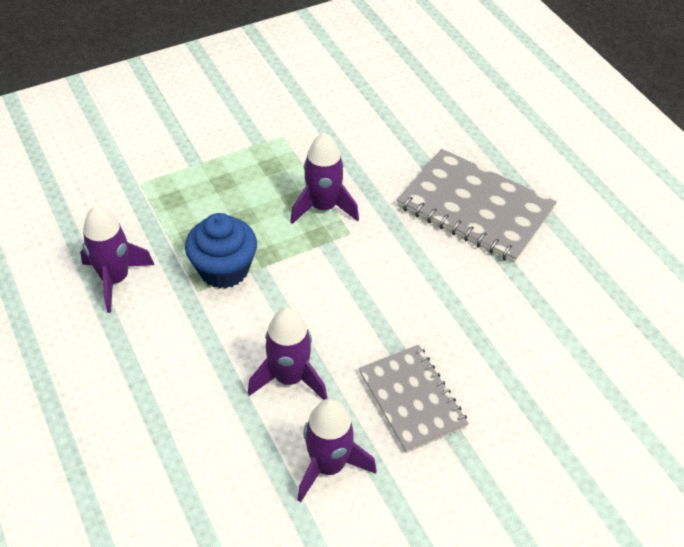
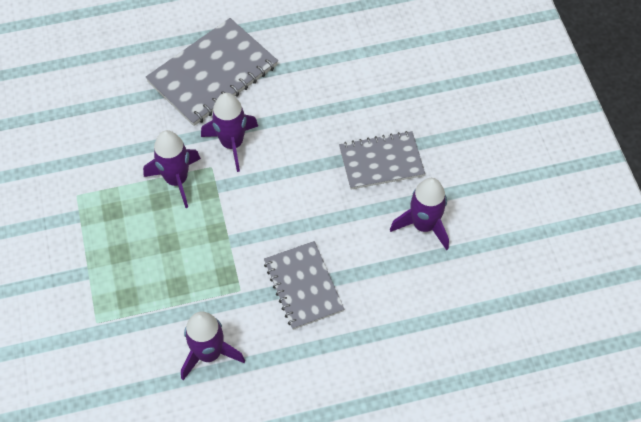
camera: 75 degrees left, 10 degrees up
(213, 349) = (303, 286): none -> grey notebook
(224, 269) = (223, 266): blue cupcake -> none
(289, 378) = (344, 237): purple rocket -> purple rocket (232, 144)

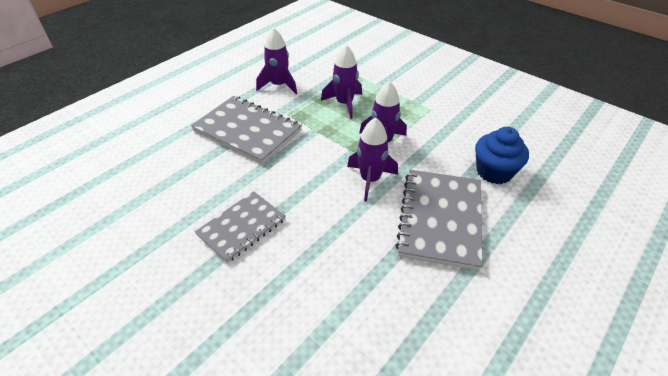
camera: 145 degrees right, 15 degrees down
(115, 86) = (494, 172): none -> blue cupcake
(303, 286) = (247, 131): grey notebook -> grey notebook, size x1.52
(423, 225) = (178, 200): purple rocket -> purple rocket (344, 104)

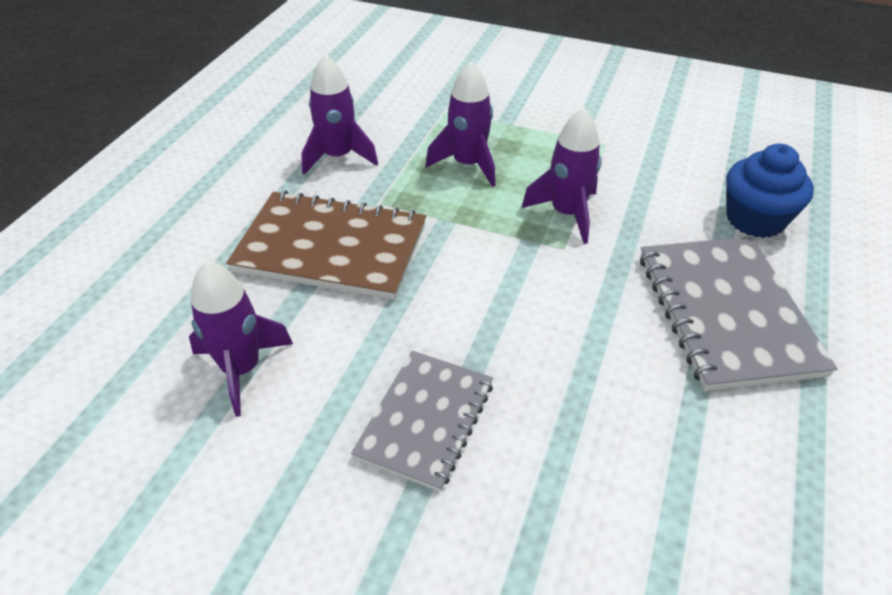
camera: 20 degrees left, 0 degrees up
(247, 131) = (331, 248): grey notebook -> brown notebook
(370, 180) = (585, 279): purple rocket -> purple rocket (241, 369)

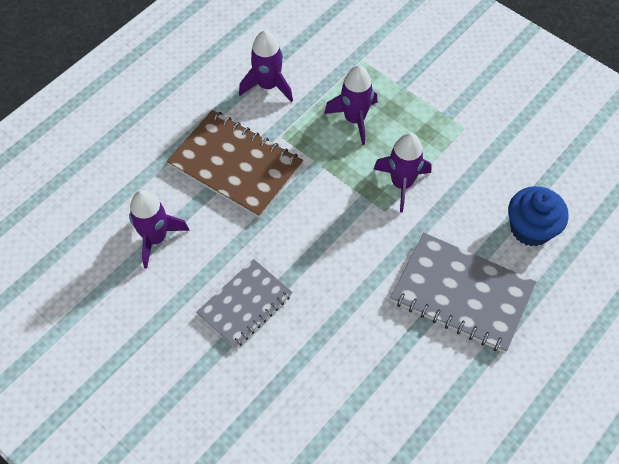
camera: 20 degrees right, 15 degrees up
(726, 313) = (462, 294): grey notebook -> grey notebook turned 75 degrees counterclockwise

